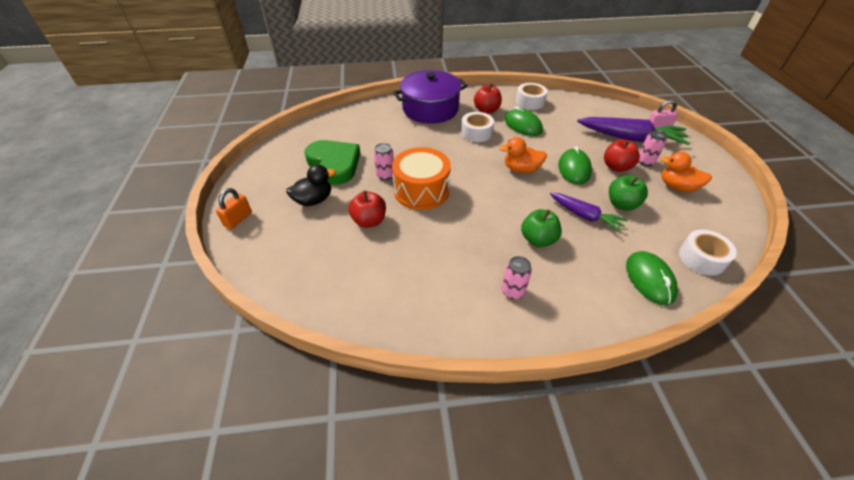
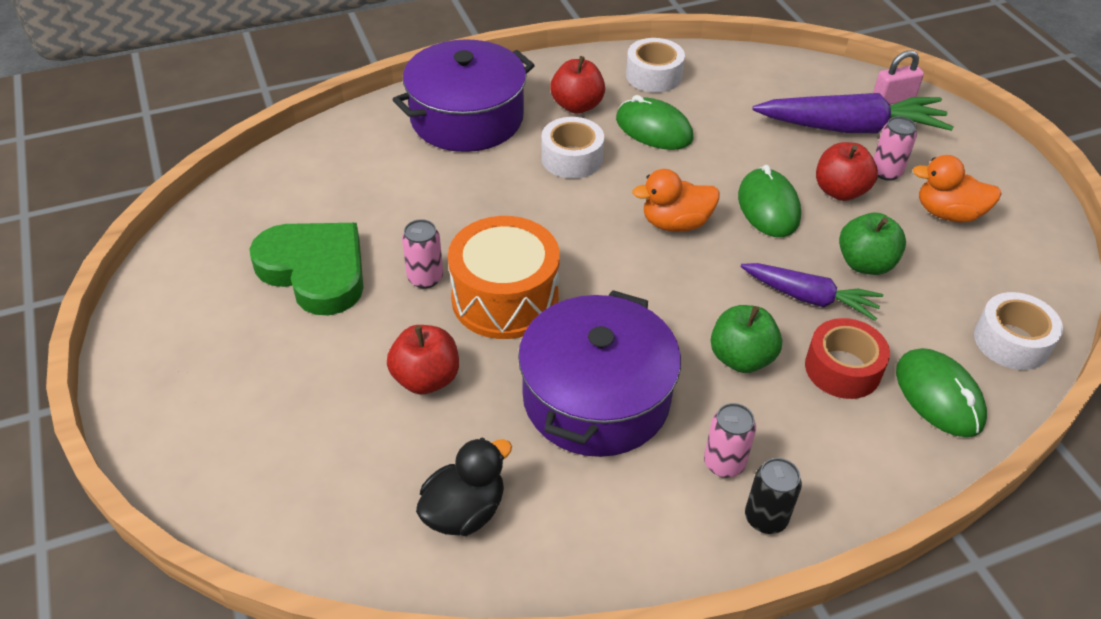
camera: 15 degrees left, 0 degrees up
(238, 219) = (162, 423): orange padlock -> none
(313, 200) = (301, 355): black duck -> black duck (464, 511)
(453, 245) = (596, 398): none -> purple pot
(528, 325) = (765, 518): none -> black can
(595, 255) = (842, 368): none -> red tape

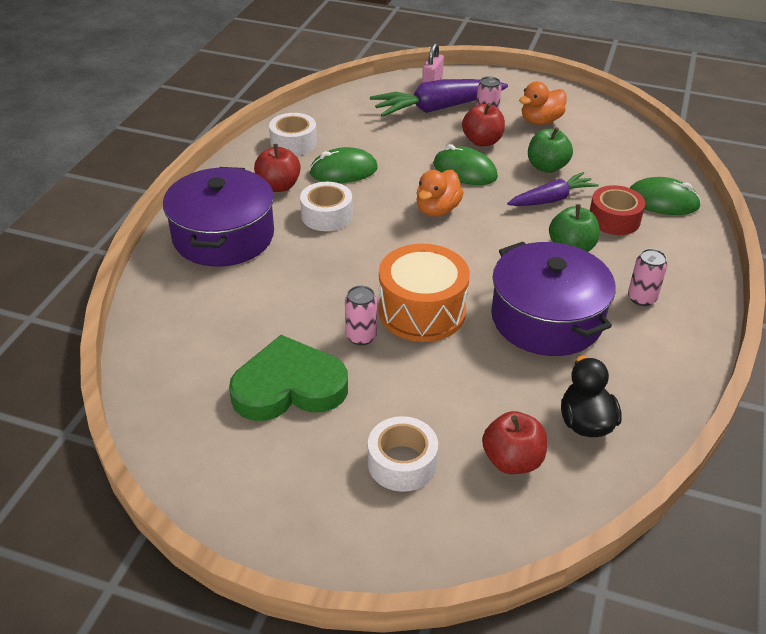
camera: 50 degrees left, 5 degrees down
(426, 378) = (456, 383): red apple -> red apple (512, 460)
(765, 518) = (692, 305): black can -> none
(851, 128) = (437, 108): purple carrot -> purple carrot turned 150 degrees counterclockwise
(1011, 341) = (648, 158): white tape -> white tape (402, 463)

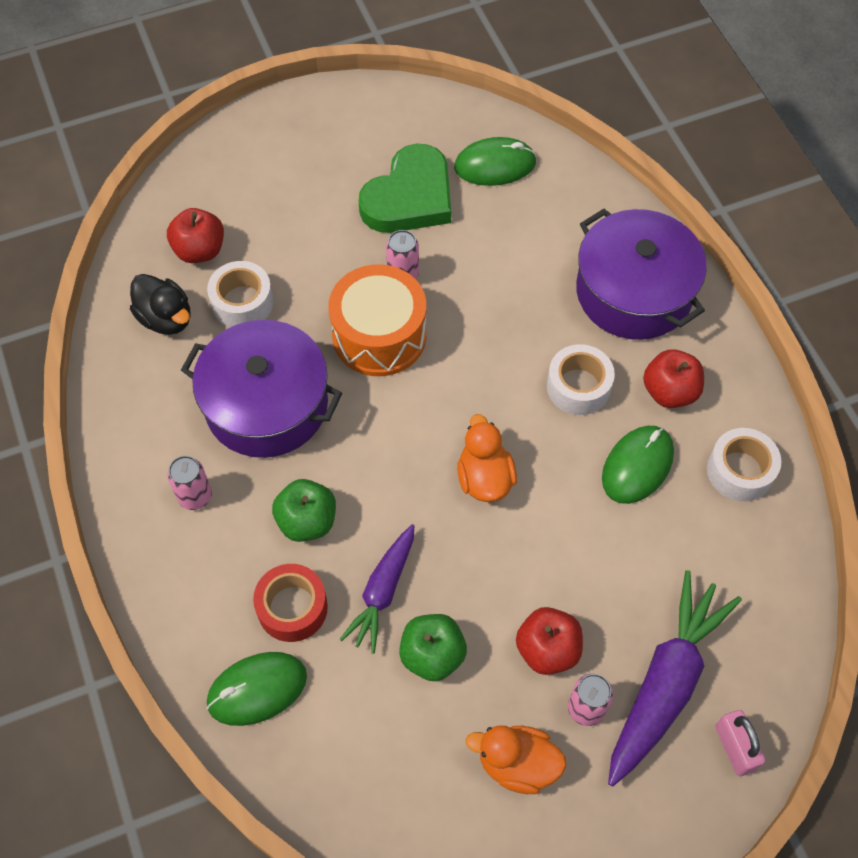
camera: 140 degrees right, 20 degrees up
(402, 463) = (275, 198): white tape -> white tape (242, 302)
(464, 171) = (515, 570): green mouse -> green mouse (495, 165)
(540, 121) = (517, 764): orange duck -> orange duck turned 90 degrees counterclockwise

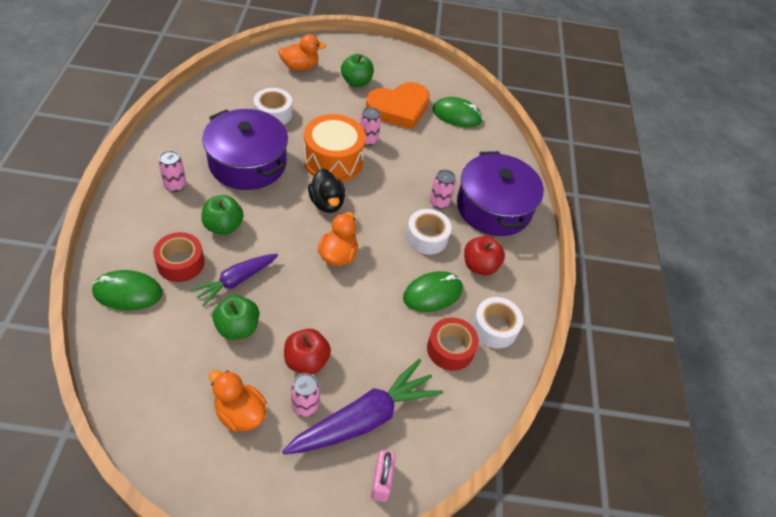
camera: 20 degrees right, 10 degrees down
(166, 318) = (229, 102): black duck -> black duck (327, 203)
(200, 250) = (270, 82): red apple -> none
(222, 199) = (300, 67): none -> orange duck
(320, 183) = (356, 82): none -> green apple
(409, 197) = (399, 108): green heart -> orange heart
(560, 323) = (439, 202): none -> pink can
(706, 531) = (450, 349): none -> red tape

